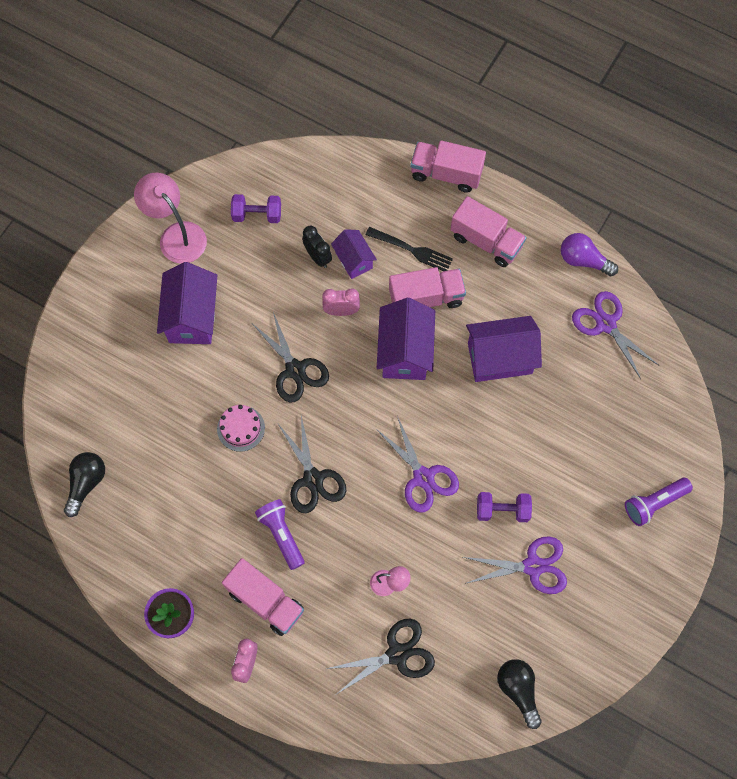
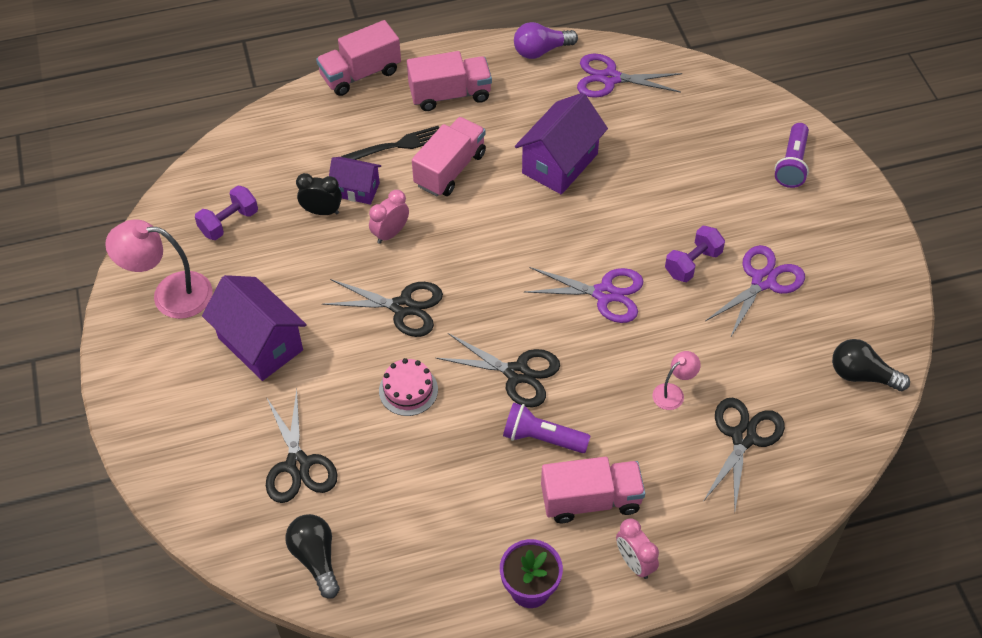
camera: 45 degrees left, 15 degrees down
(134, 416) = (298, 465): none -> black scissors
(405, 352) = (479, 219): purple house -> none

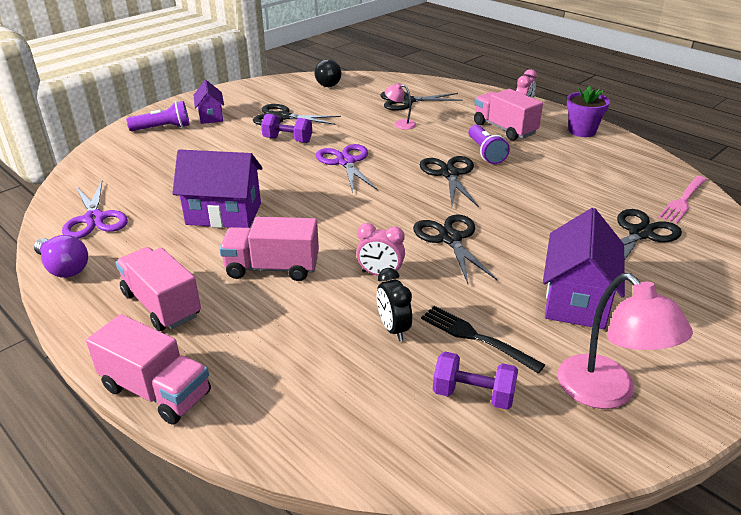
camera: 120 degrees left, 20 degrees down
(316, 558) = (683, 200): black light bulb -> pink fork
(356, 190) = (345, 317): purple house -> purple house (211, 116)
(396, 146) = (263, 313): black fork -> black fork (477, 338)
(408, 390) = (518, 210): pink cake -> none
(763, 281) = (282, 117): purple scissors -> black scissors

